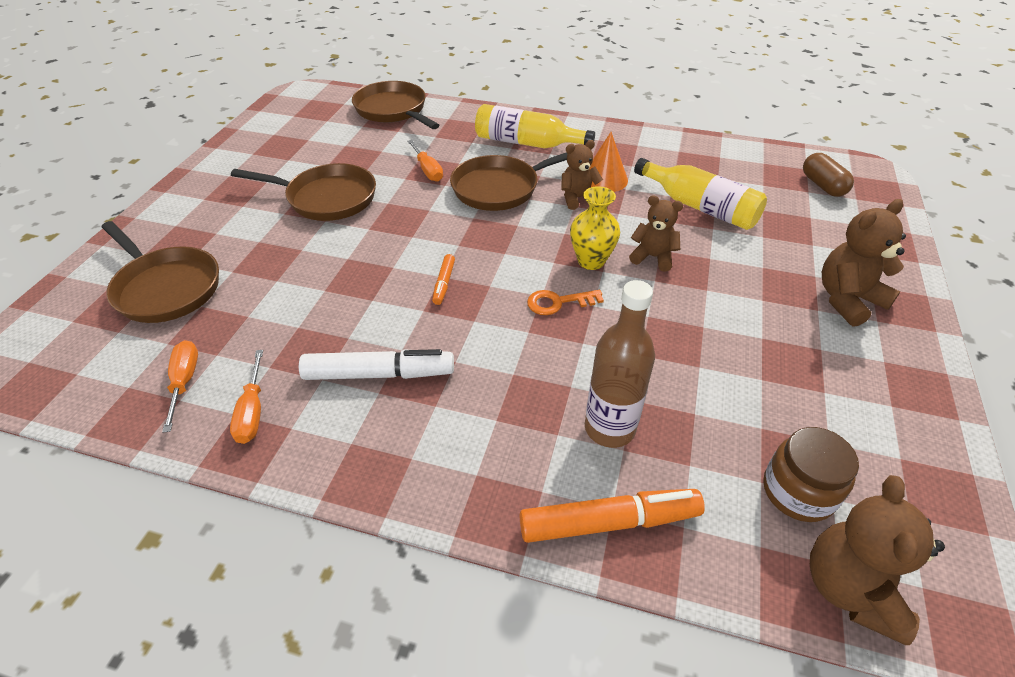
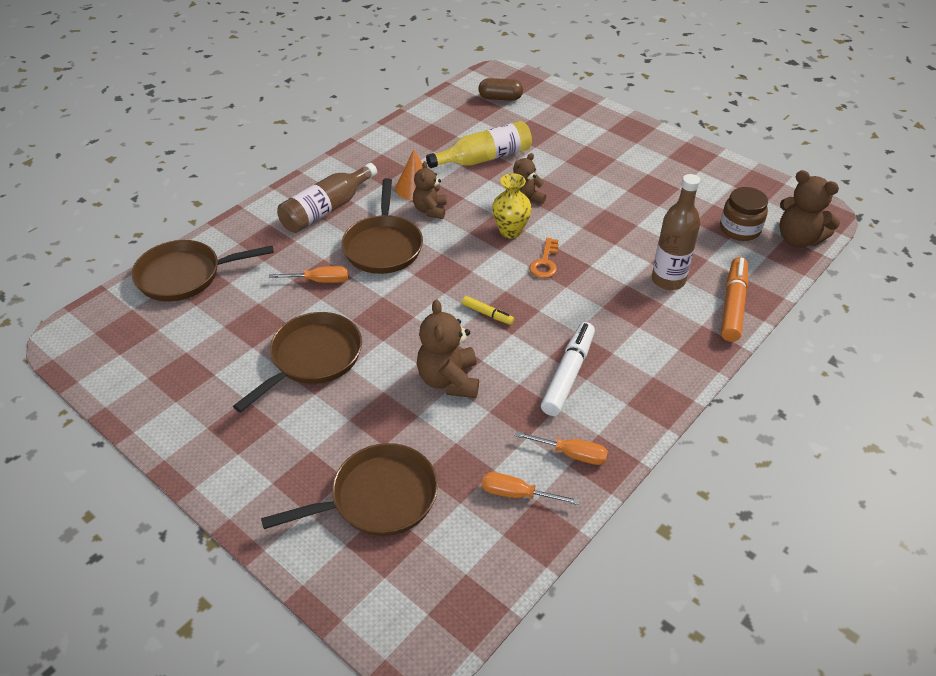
camera: 65 degrees left, 0 degrees up
(443, 283) = (487, 314): orange marker -> yellow marker
(527, 143) = (326, 209): yellow bottle -> brown bottle
(847, 300) = (614, 144): brown teddy bear -> brown teddy bear (449, 380)

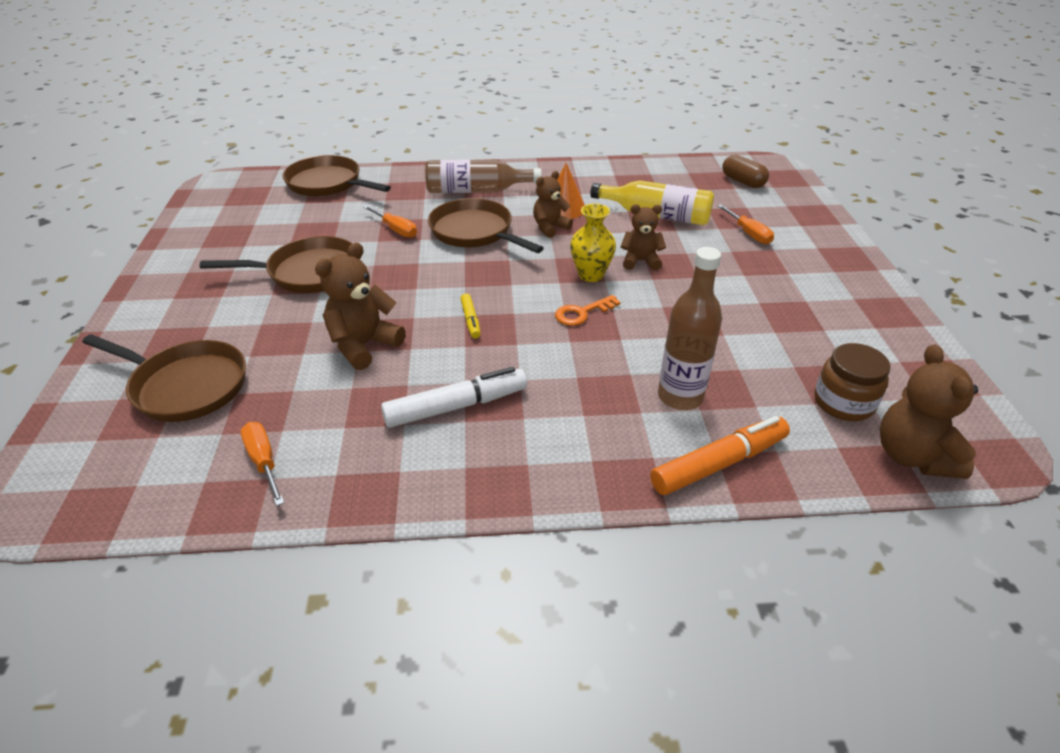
camera: 45 degrees right, 5 degrees down
(383, 246) = (475, 232): brown pan -> brown pan turned 90 degrees clockwise
(571, 454) = (352, 467): orange screwdriver -> orange screwdriver (748, 233)

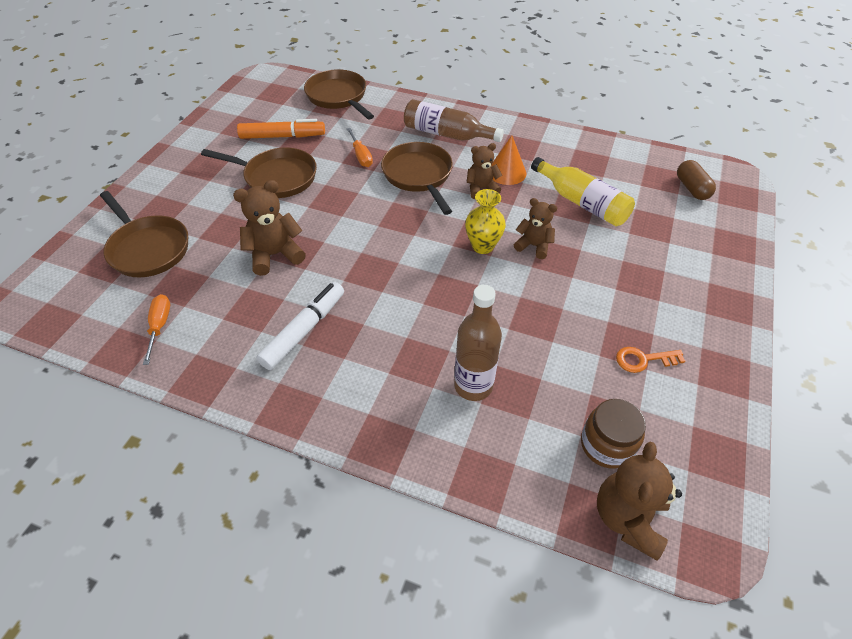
camera: 25 degrees right, 10 degrees up
(456, 406) = (304, 330): white marker -> white marker turned 60 degrees counterclockwise
(470, 320) = (362, 258): yellow marker -> none
(582, 313) = (450, 280): orange key -> orange key (643, 360)
(719, 464) = (460, 456): orange marker -> orange marker (282, 136)
(748, 233) = (653, 247): orange screwdriver -> none

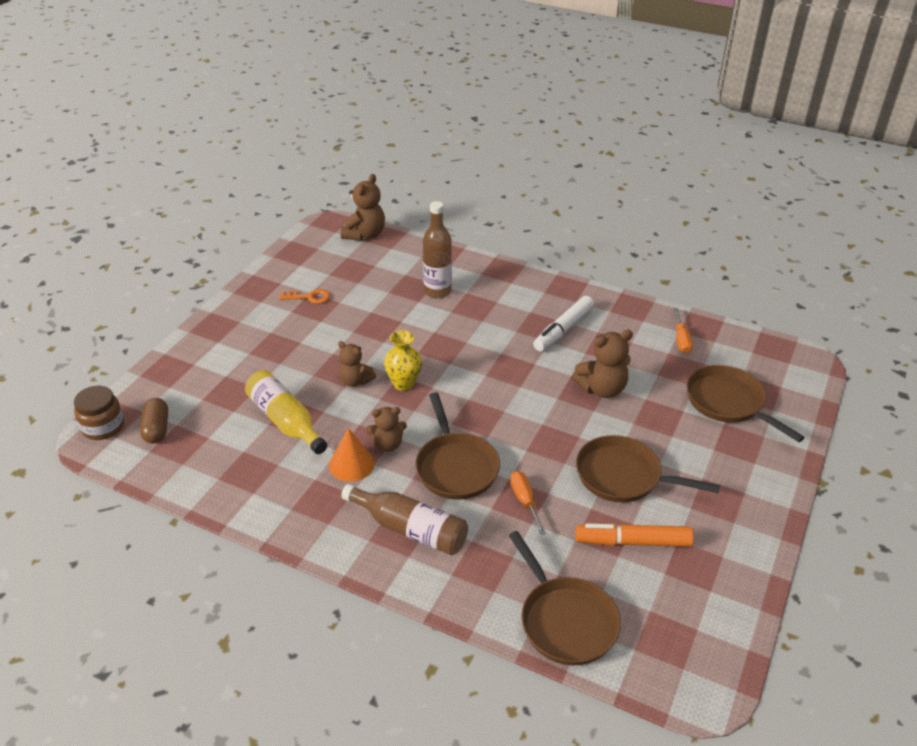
camera: 175 degrees left, 10 degrees down
(606, 445) = (360, 260): brown jar -> brown jar (103, 427)

